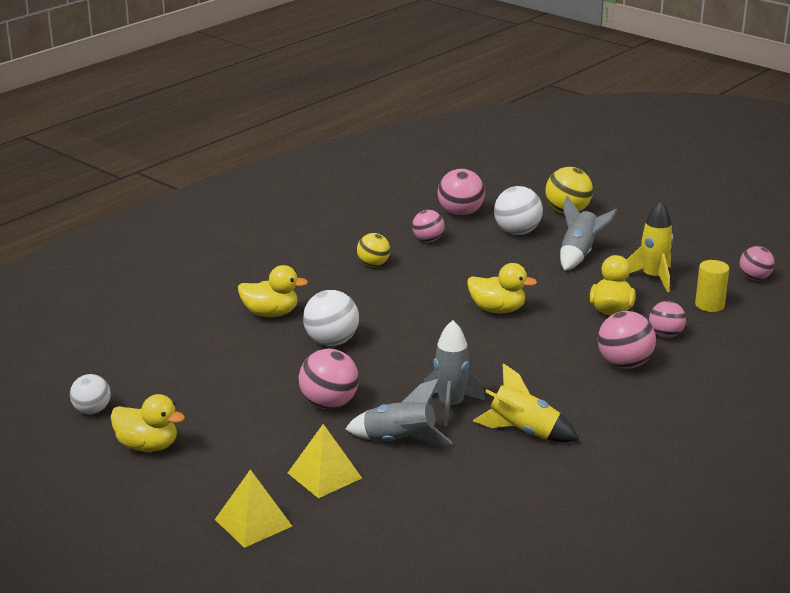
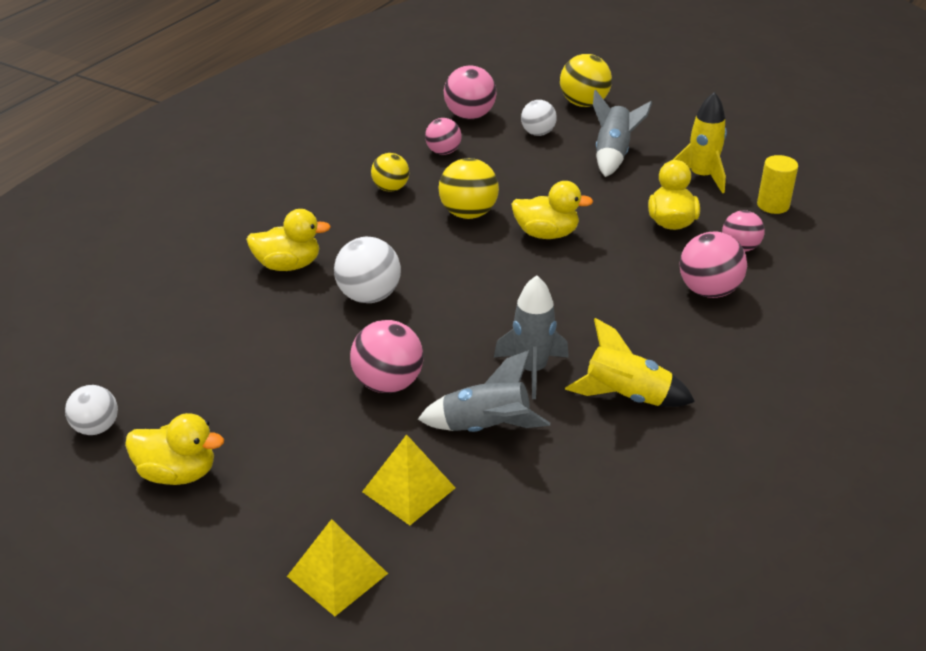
camera: 10 degrees left, 10 degrees up
(434, 289) = (468, 213): none -> yellow ball
(517, 232) = (538, 133): white ball -> white ball, size x0.66
(755, 278) = (807, 167): pink ball -> none

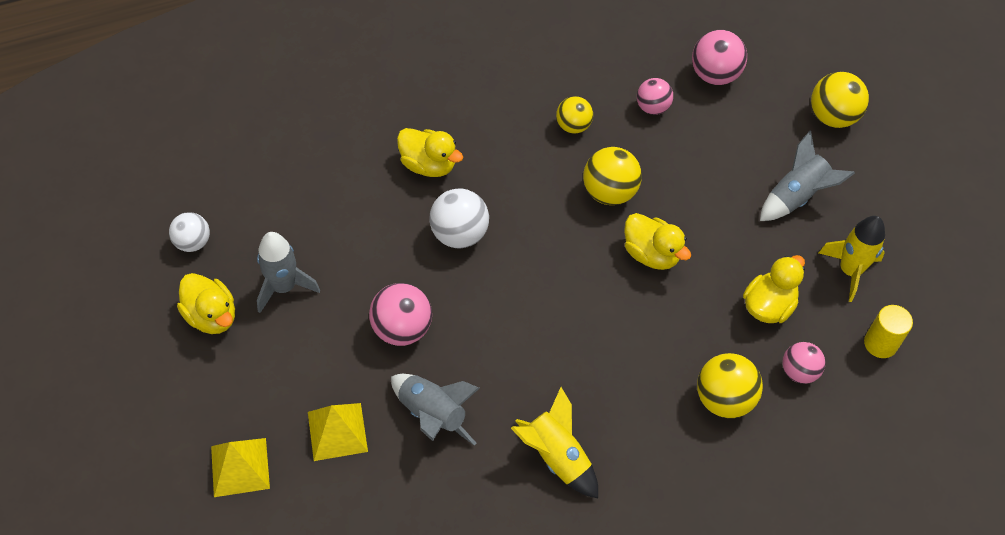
camera: 35 degrees right, 20 degrees up
(532, 370) = (511, 385): grey rocket -> grey rocket (284, 287)
(538, 133) = (754, 131): white ball -> none
(708, 291) = (723, 399): pink ball -> yellow ball

